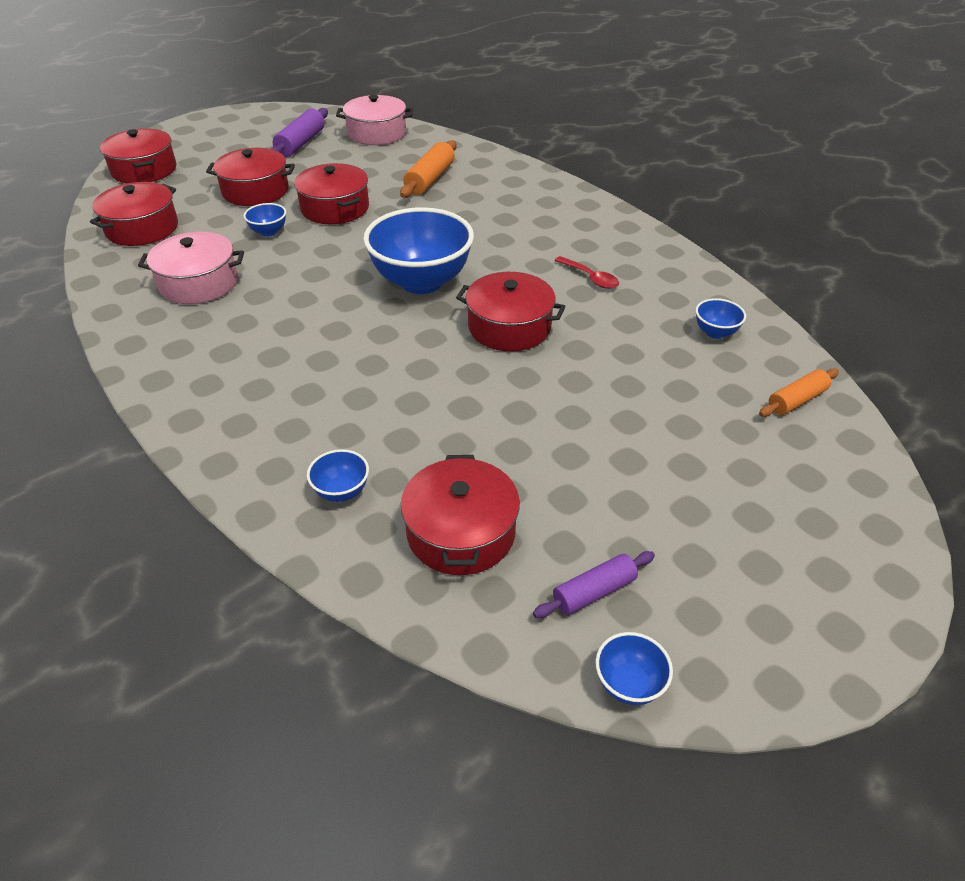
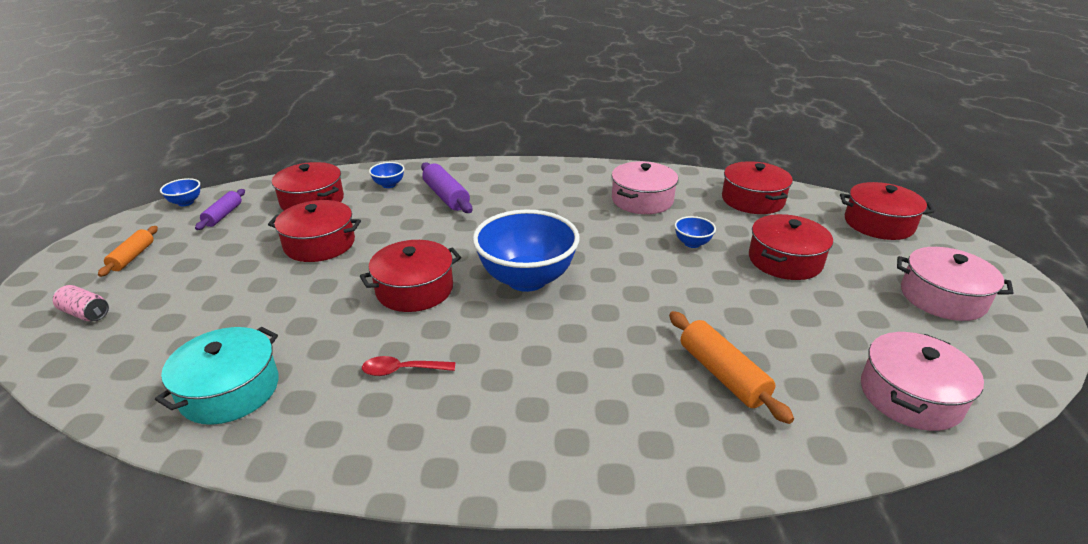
camera: 130 degrees right, 10 degrees down
(250, 137) = (942, 297): none -> pink pot
(301, 143) = (903, 324): purple rolling pin -> purple rolling pin (446, 196)
(335, 208) = (706, 287): red pot -> red pot (319, 244)
(715, 332) = (230, 390): blue bowl -> turquoise pot
(796, 400) = (121, 370): orange rolling pin -> orange rolling pin (132, 257)
(824, 499) = (86, 313): none -> pink can

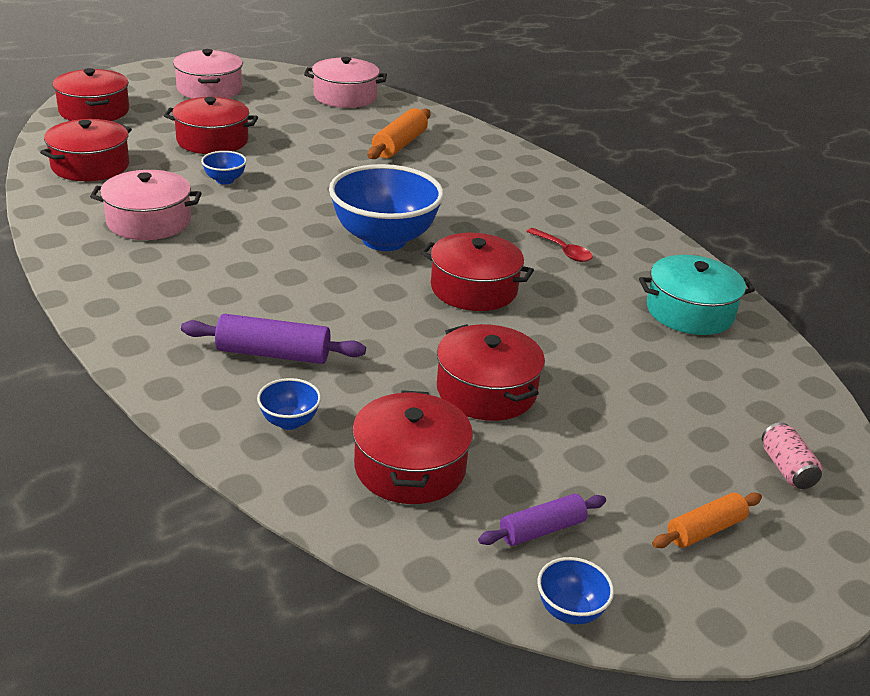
camera: 130 degrees left, 0 degrees up
(446, 196) = (273, 354): purple rolling pin -> purple rolling pin turned 75 degrees clockwise

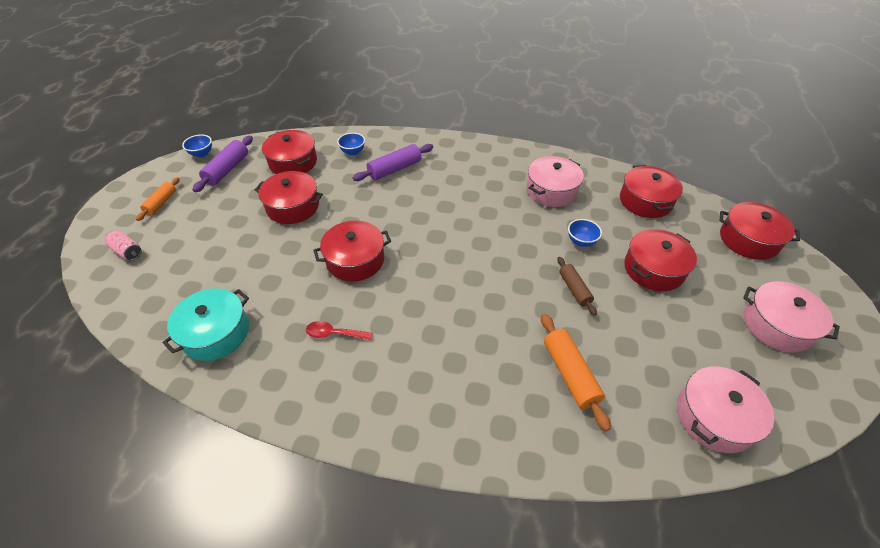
camera: 140 degrees right, 15 degrees up
(303, 166) = (574, 289): none -> brown rolling pin
(384, 240) = (441, 261): blue bowl -> none
(542, 530) = (227, 170): purple rolling pin -> purple rolling pin, size x1.52

